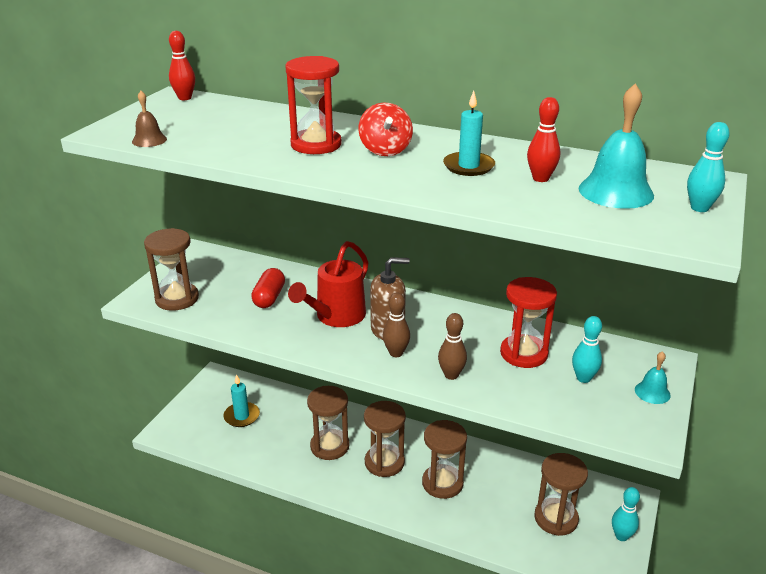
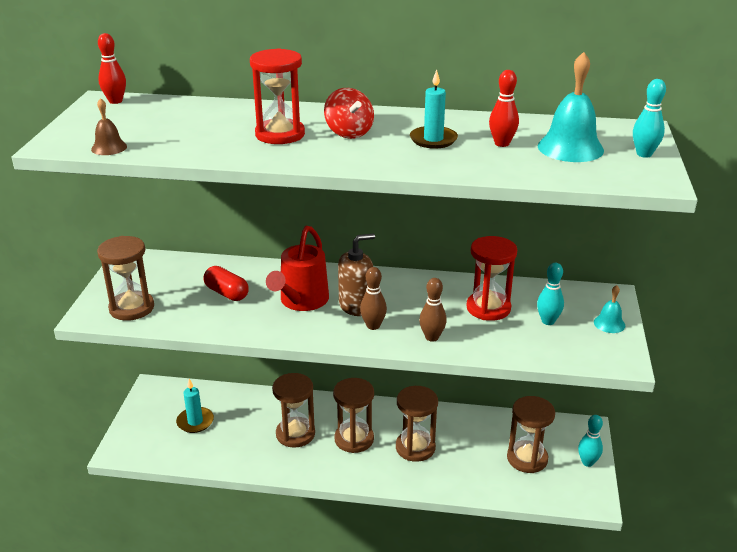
camera: 15 degrees left, 0 degrees up
(269, 298) = (227, 293): red capsule -> red capsule turned 45 degrees counterclockwise

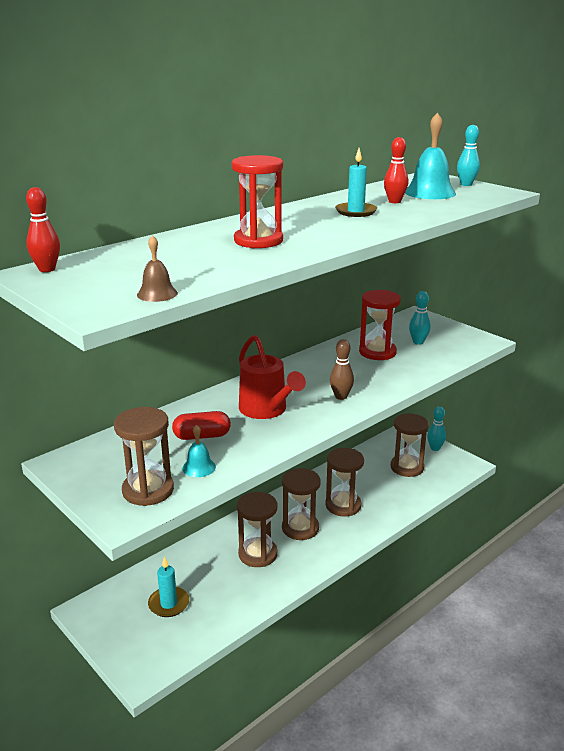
camera: 50 degrees left, 5 degrees down
(349, 133) = (298, 225): red spinning top -> none
(356, 306) = (306, 392): brown soap dispenser -> none
(432, 337) = (384, 383): brown bowling pin -> none
(609, 323) = (445, 328): turquoise bell -> turquoise bell (199, 467)

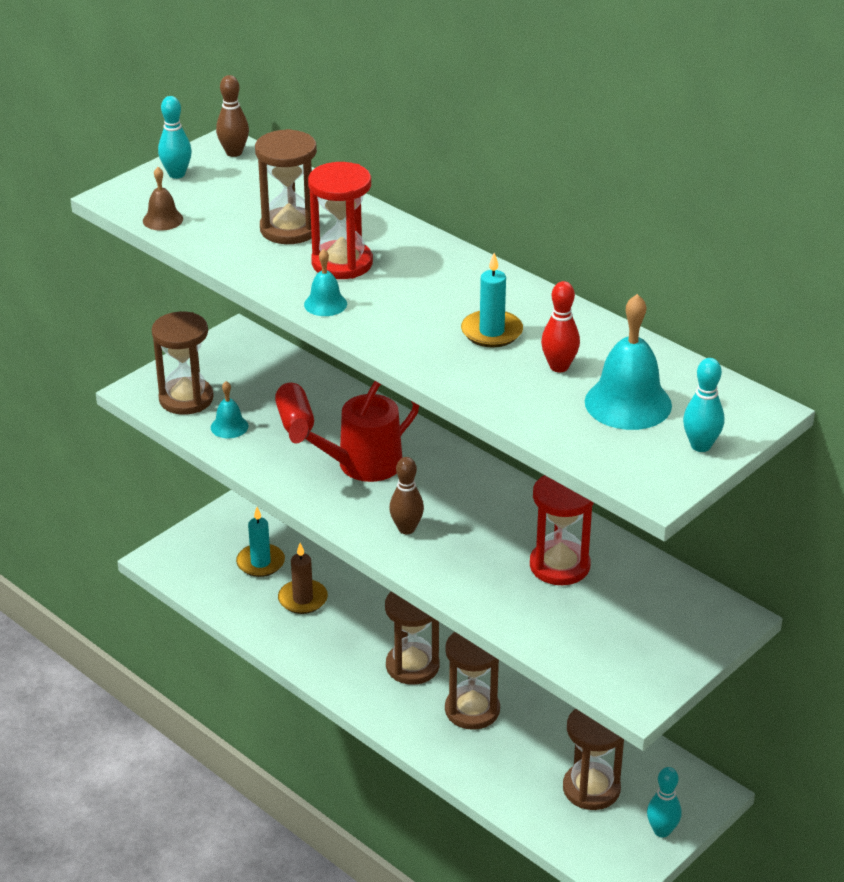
camera: 85 degrees right, 10 degrees up
(47, 269) = (234, 152): red bowling pin -> brown bowling pin
(219, 580) = (303, 599): none -> brown candle
(258, 554) = (353, 628): brown hourglass -> brown hourglass (289, 229)
(316, 246) = (325, 304): none -> turquoise bell
(418, 342) = (610, 613): turquoise bowling pin -> turquoise bowling pin (176, 174)

